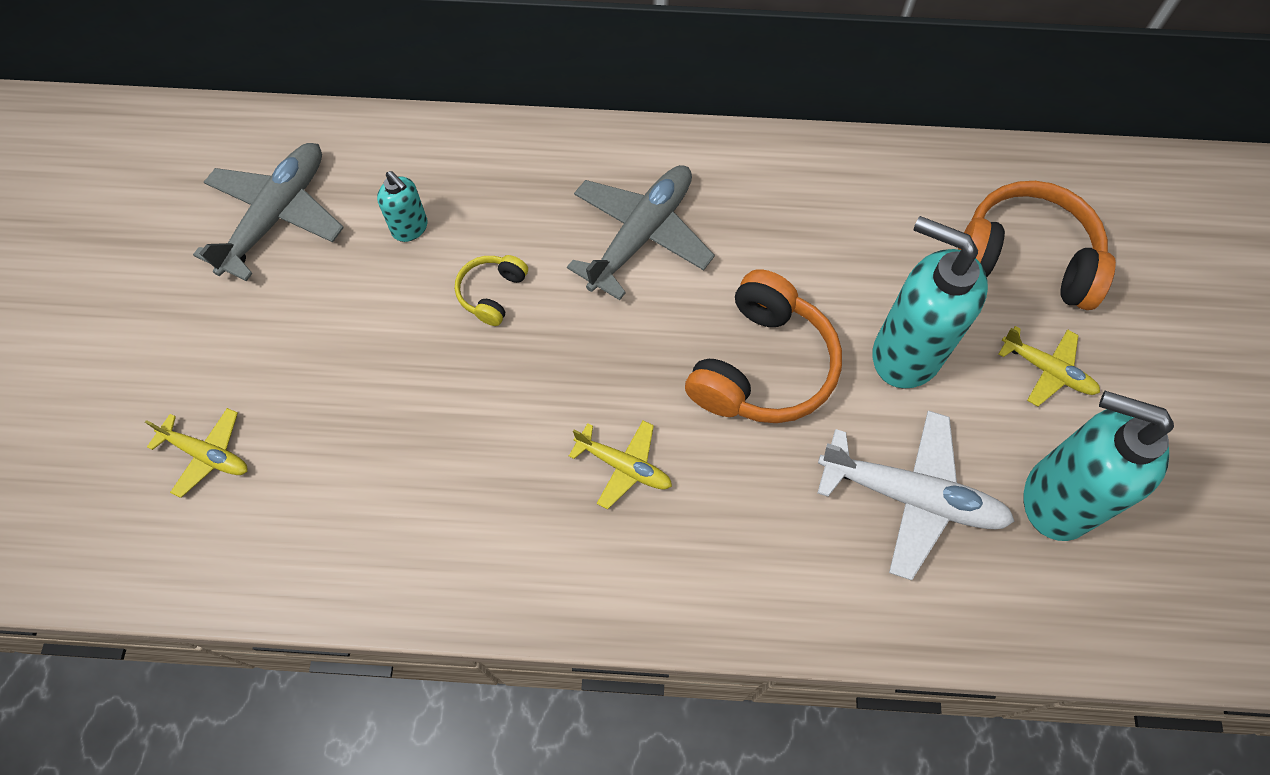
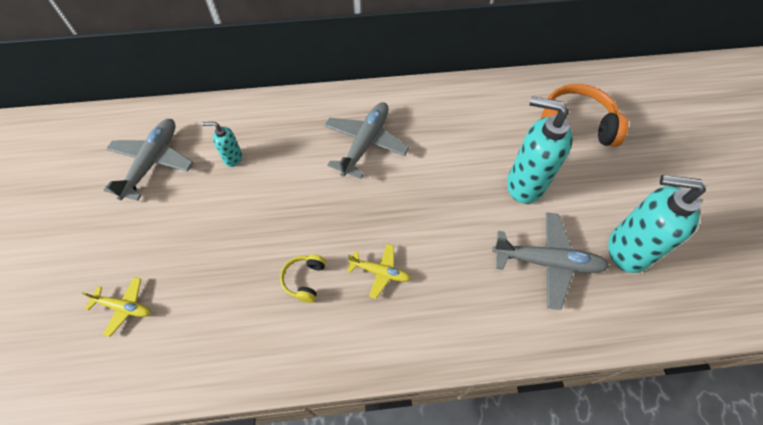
camera: 10 degrees left, 5 degrees down
(410, 228) = (233, 158): turquoise soap dispenser -> turquoise soap dispenser turned 150 degrees clockwise
(492, 293) = (286, 187): yellow headphones -> yellow headphones (304, 280)
(762, 366) = (448, 203): orange headphones -> none
(911, 496) = (547, 262): white plane -> grey plane
(1047, 370) = (602, 181): yellow plane -> none

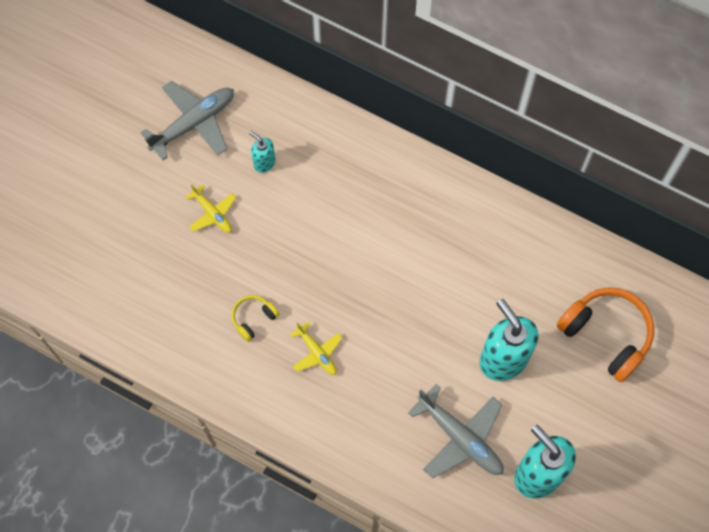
camera: 35 degrees right, 10 degrees up
(124, 307) = (107, 250): yellow plane -> yellow plane (212, 213)
(365, 143) = (391, 223): grey plane -> none

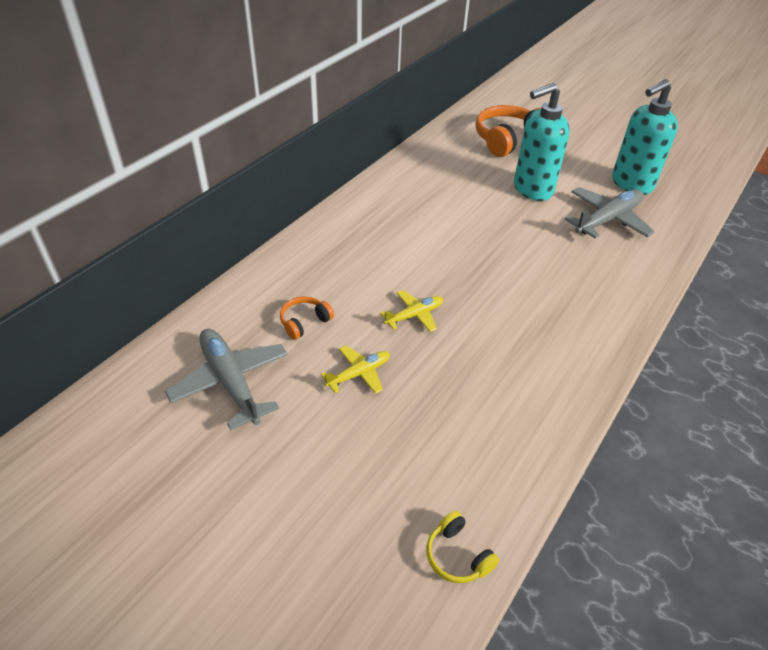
camera: 85 degrees left, 25 degrees down
(253, 318) = (495, 348): yellow headphones -> yellow headphones (457, 555)
(264, 163) = (304, 322): turquoise soap dispenser -> orange headphones
(317, 352) = (533, 301): yellow plane -> yellow plane (414, 315)

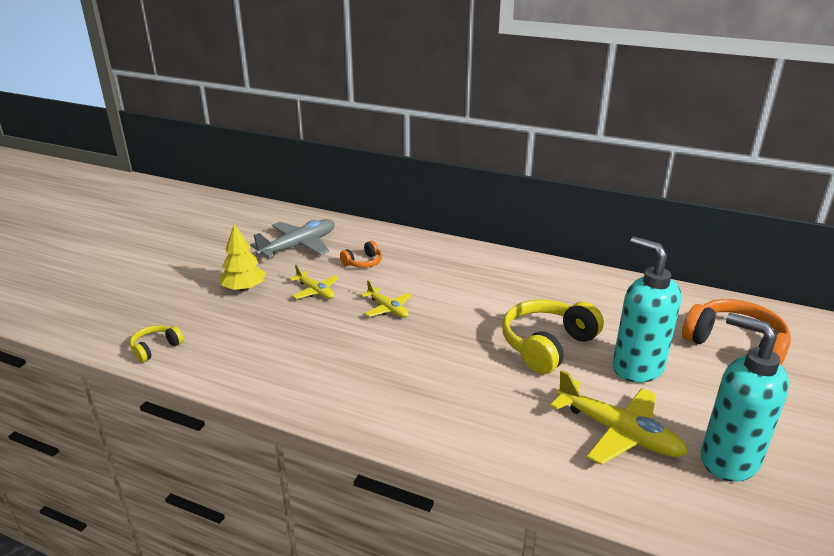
camera: 80 degrees right, 15 degrees down
(304, 322) = (363, 262): orange headphones -> orange headphones turned 105 degrees clockwise
(328, 450) = (244, 288): none -> yellow tree
(497, 225) = (547, 345): none -> yellow headphones
(607, 220) = (618, 432): grey plane -> yellow plane

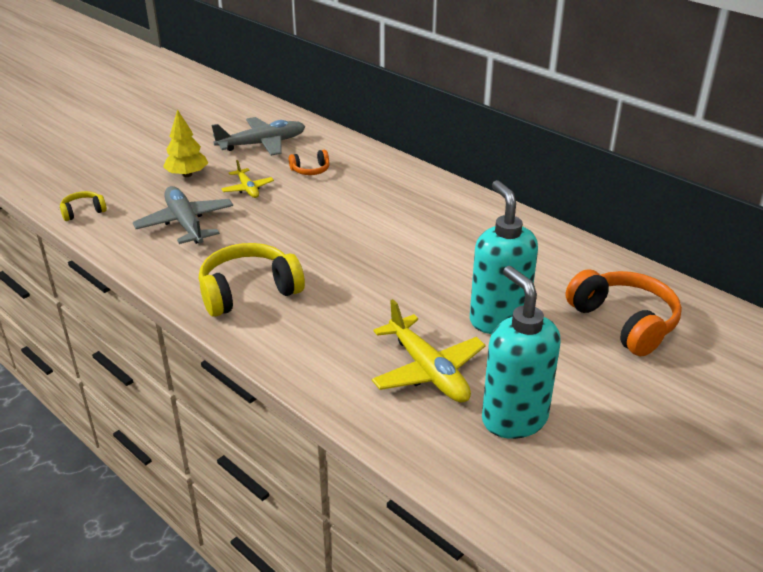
camera: 20 degrees right, 5 degrees up
(277, 338) = (185, 224): none -> grey plane
(387, 308) = (301, 217): yellow plane -> none
(547, 345) = (426, 281): yellow headphones -> yellow headphones (248, 291)

